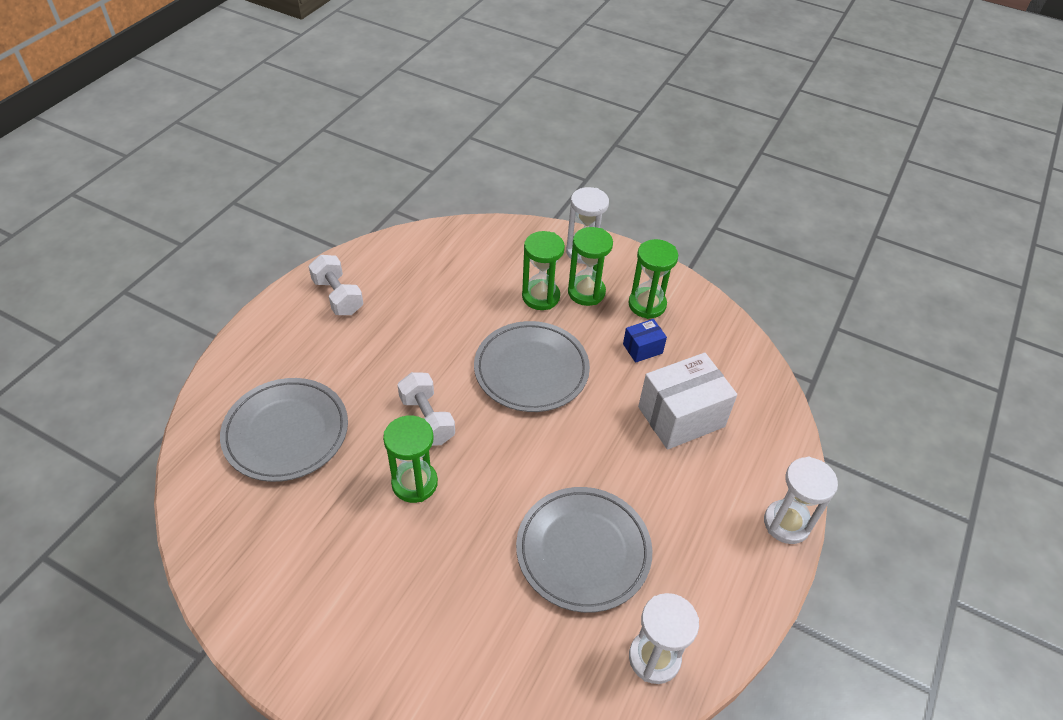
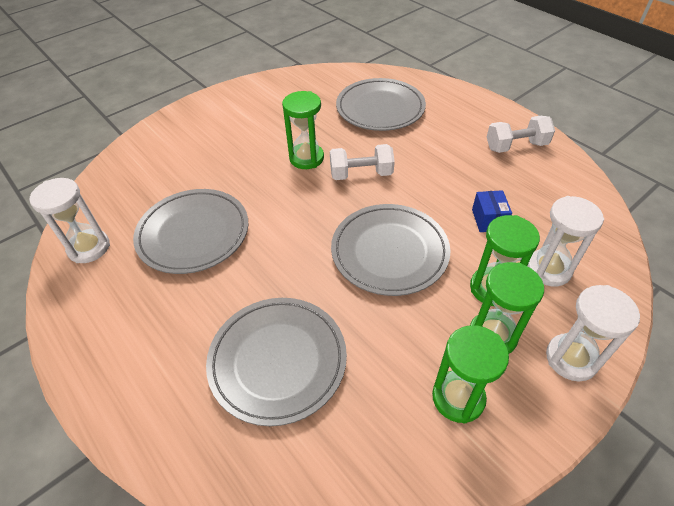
camera: 115 degrees right, 0 degrees up
(642, 348) = (386, 362): blue box -> blue box (488, 220)
(681, 416) = (278, 361): white box -> grey plate
(786, 523) = (106, 403): white hourglass -> white hourglass (548, 269)

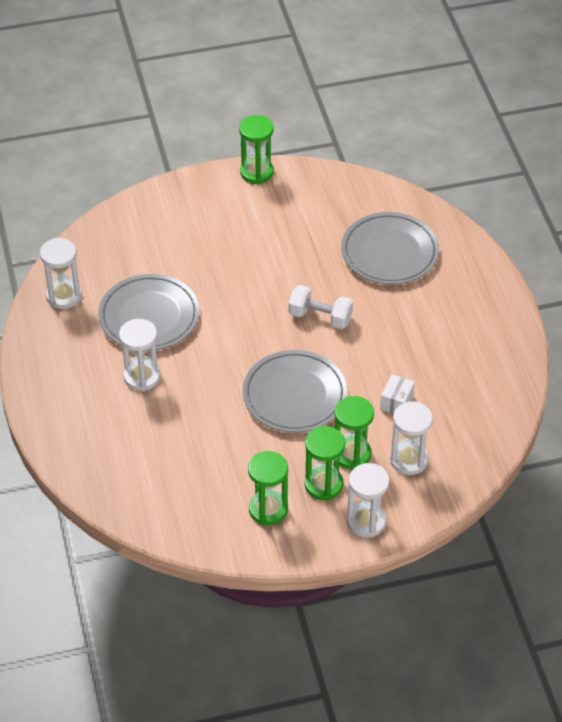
camera: 25 degrees right, 0 degrees up
(216, 299) = (142, 377): none -> white hourglass
(278, 361) = (163, 437): grey plate -> none
(306, 158) = (282, 281): green hourglass -> green hourglass (256, 172)
(488, 220) = (396, 402): blue box -> white box
(516, 146) = (485, 346): white dumbbell -> none

